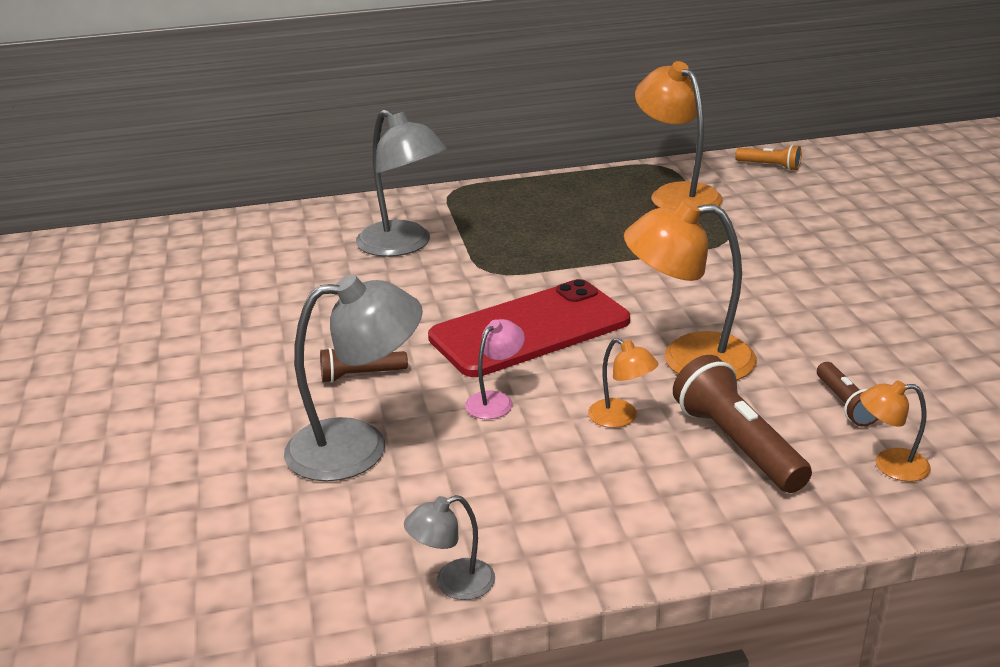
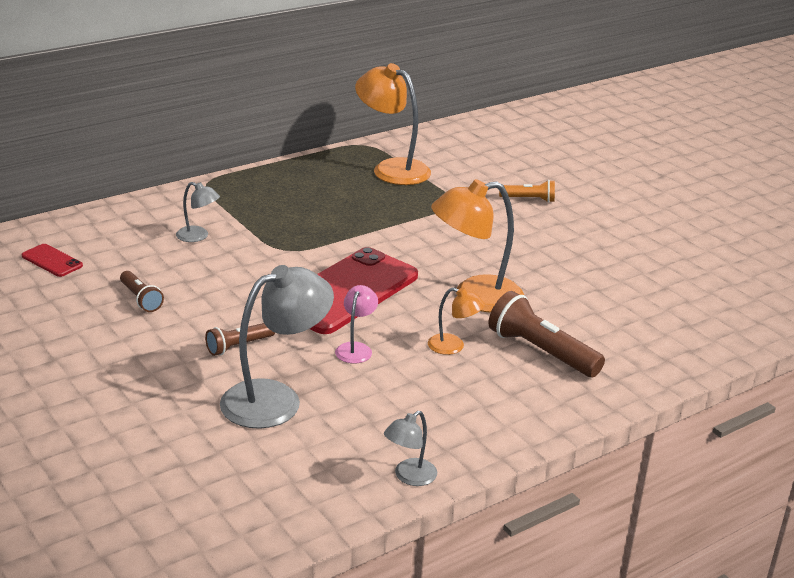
camera: 25 degrees left, 0 degrees up
(235, 253) = (52, 261): none -> red phone
(403, 246) = (198, 236): grey lamp -> grey lamp, size x0.50
(769, 166) = (449, 138): orange flashlight -> orange flashlight (529, 199)
(845, 404) = (595, 313): brown flashlight -> brown flashlight (141, 299)
(890, 465) = (642, 349): orange lamp -> none

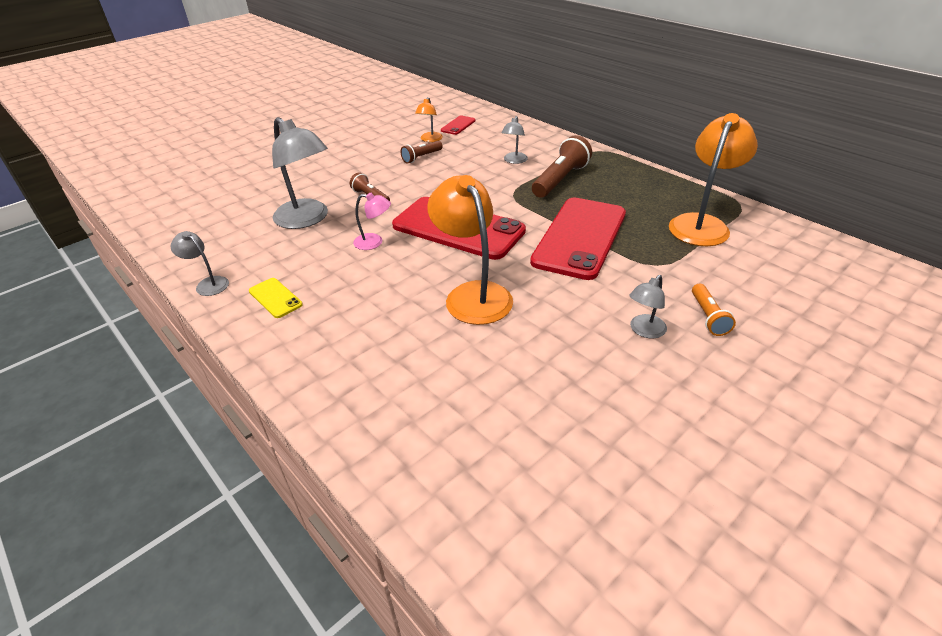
camera: 85 degrees right, 10 degrees up
(393, 228) = (580, 237): none -> red phone
(453, 346) = (384, 289): orange lamp -> orange lamp (430, 139)
(453, 421) = (275, 298): none -> yellow phone
(541, 351) = (384, 342): brown flashlight -> brown flashlight (560, 180)
(542, 227) = (644, 331): none -> grey lamp

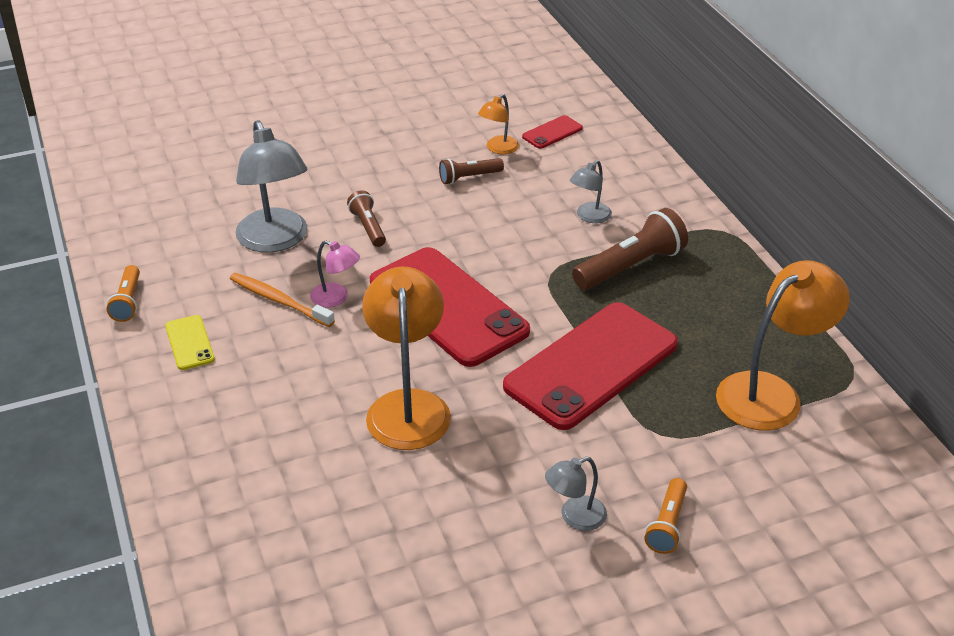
camera: 20 degrees right, 0 degrees up
(208, 284) = (128, 302): grey lamp -> orange flashlight
(331, 254) = (279, 300): none -> orange toothbrush

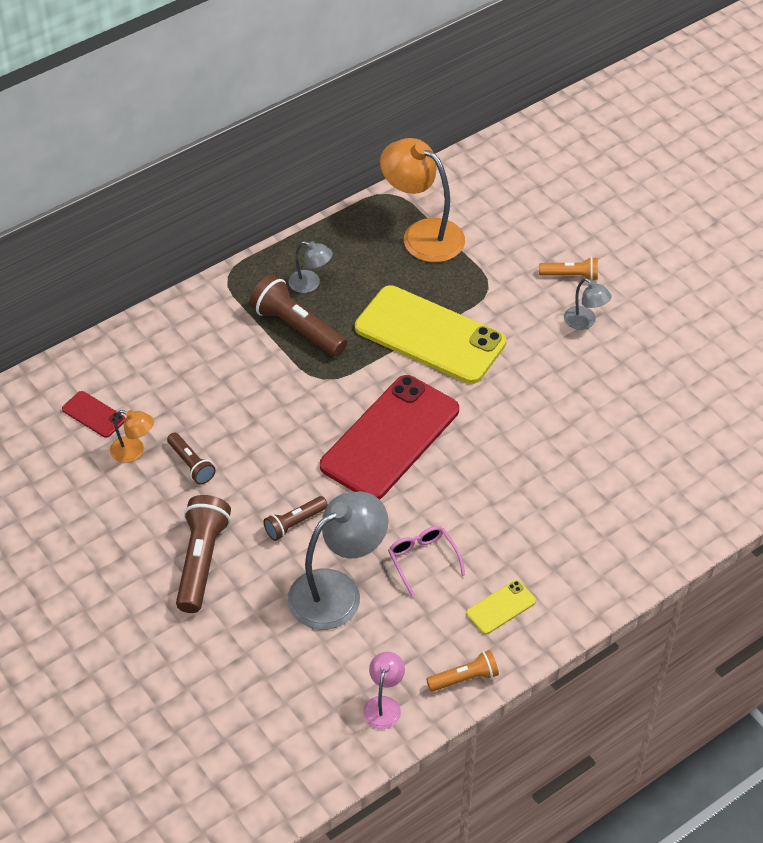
camera: 105 degrees left, 10 degrees up
(279, 300) = (423, 560): orange toothbrush -> pink glasses
(336, 298) = (405, 519): pink lamp -> pink lamp (384, 705)
(354, 170) = (201, 561): none -> brown flashlight
(408, 406) = (517, 436): orange lamp -> none
(589, 217) = (232, 365): grey lamp -> grey lamp (310, 284)
(591, 365) = (430, 335): red phone -> yellow phone

